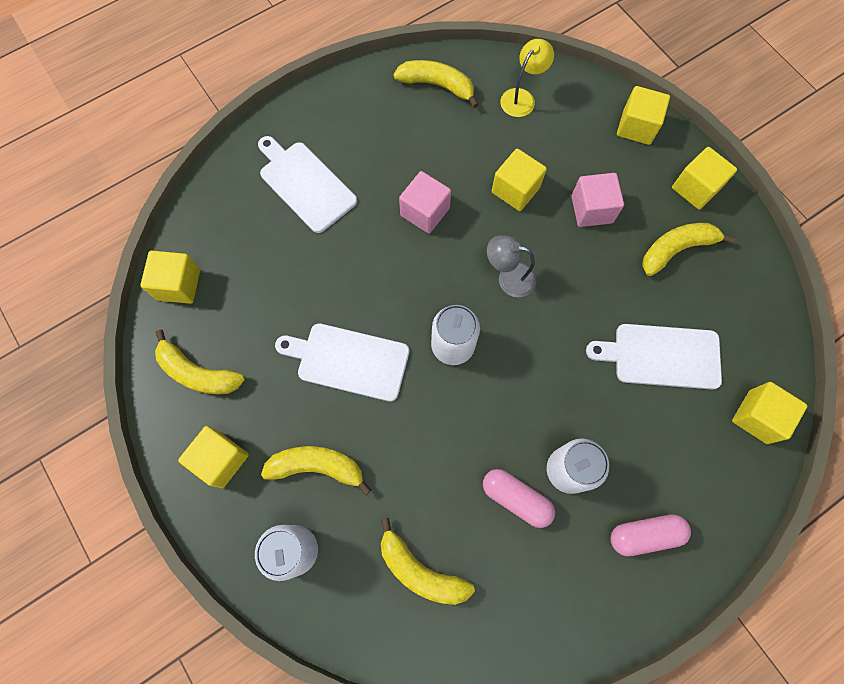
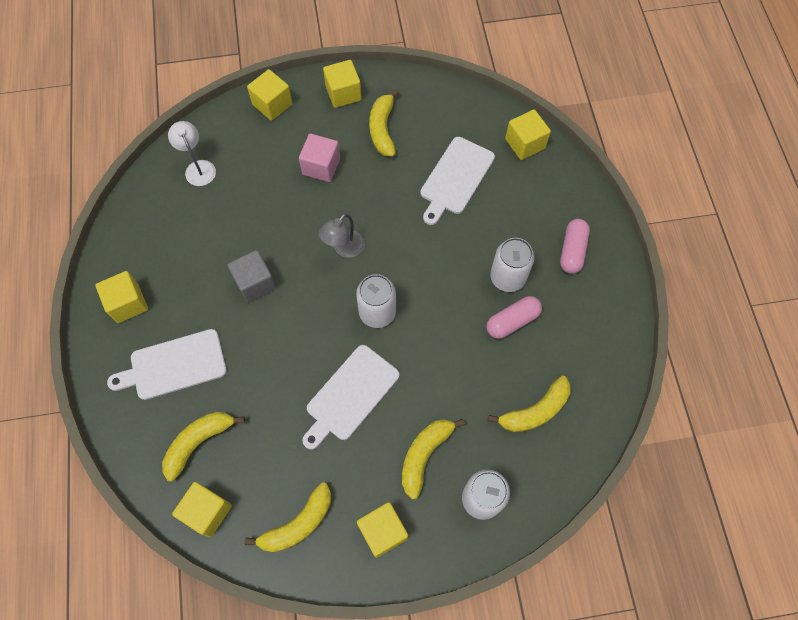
camera: 65 degrees left, 5 degrees down
(425, 212) = (255, 283): pink cube -> grey cube
(437, 85) = (147, 223): yellow banana -> yellow banana (198, 442)
(515, 190) = (275, 210): yellow cube -> yellow cube (128, 303)
(522, 97) = (198, 167): yellow lamp -> white lamp

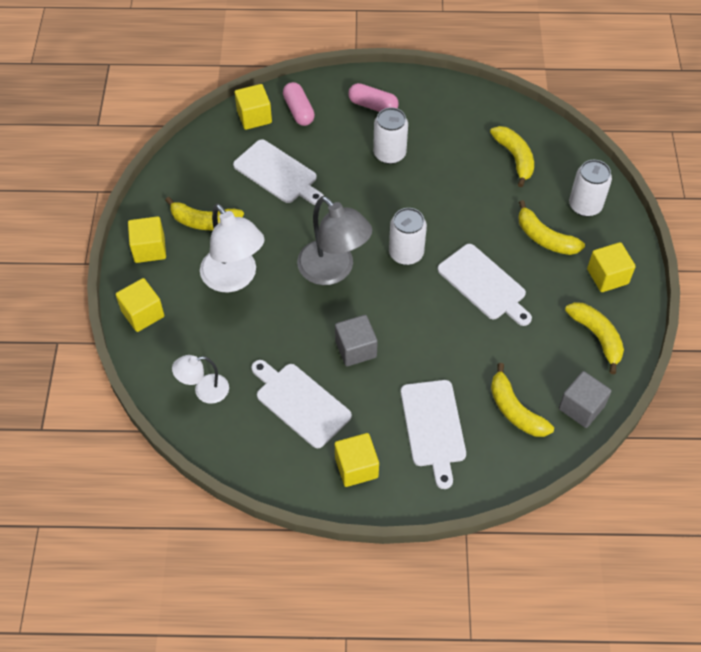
camera: 80 degrees left, 10 degrees down
(192, 246) = (300, 403): none -> white cutting board
(207, 511) = (581, 407): yellow cube -> grey cube
(321, 166) = (234, 278): pink cube -> white lamp
(344, 248) = (333, 270): grey lamp -> grey lamp, size x1.78
(512, 321) = (432, 158): pink capsule -> pink capsule (299, 111)

